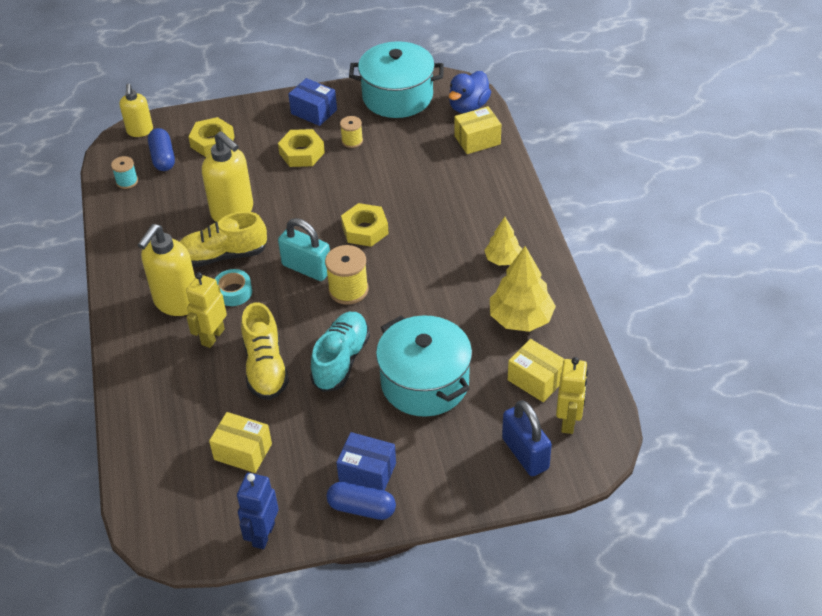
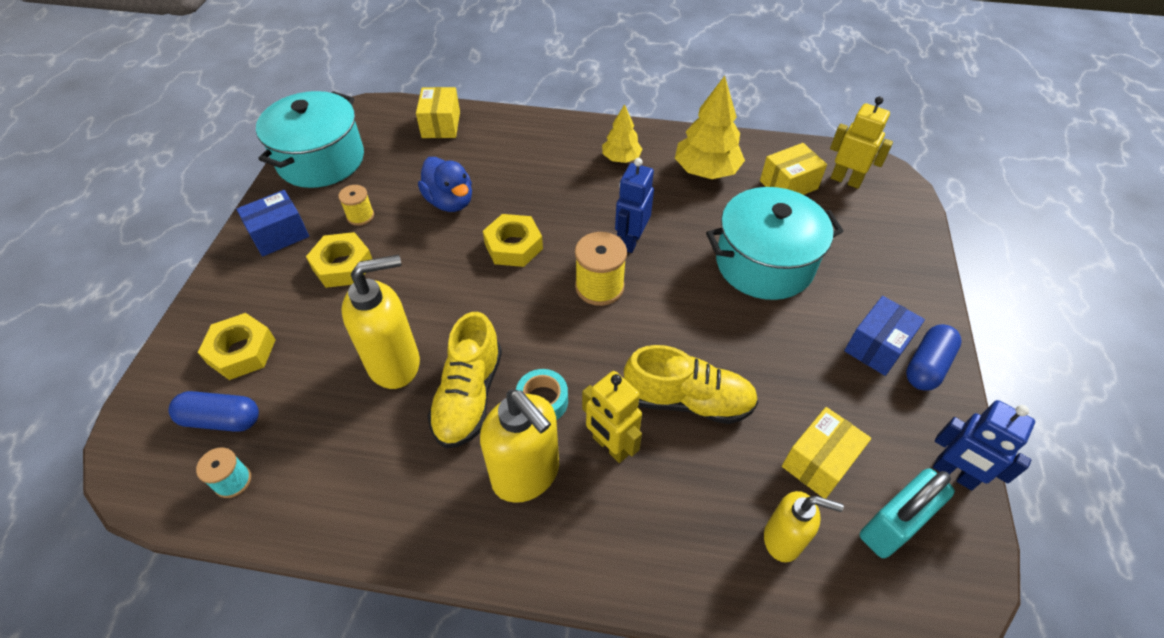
camera: 70 degrees left, 5 degrees up
(140, 131) = (136, 436): yellow soap dispenser -> yellow soap dispenser (783, 539)
(307, 268) = (543, 315): turquoise padlock -> turquoise padlock (893, 525)
(341, 360) = (705, 323): turquoise shoe -> none
(406, 293) = (630, 241): none -> blue robot
(468, 106) = (386, 116): blue duck -> blue duck (450, 201)
(525, 453) = (878, 219): blue padlock -> none

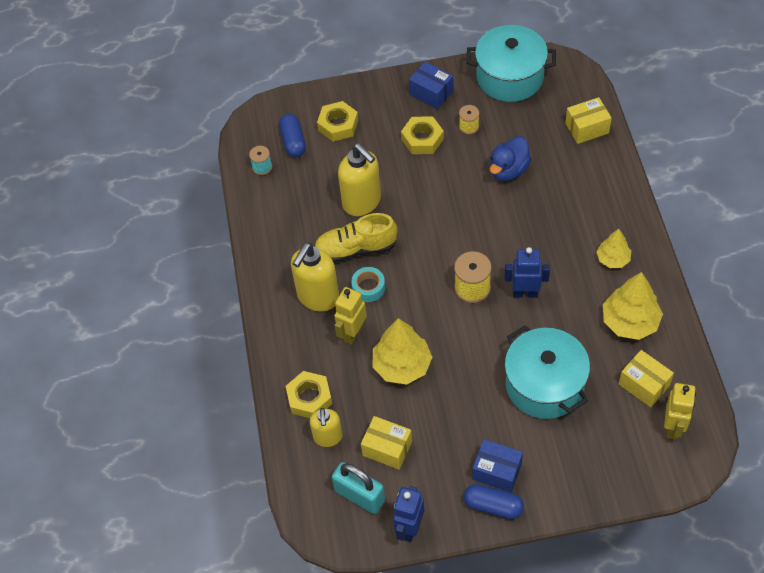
camera: 75 degrees right, 5 degrees up
(513, 246) = (485, 224): yellow nut -> yellow nut (309, 398)
(688, 400) = (402, 365): yellow shoe -> yellow tree

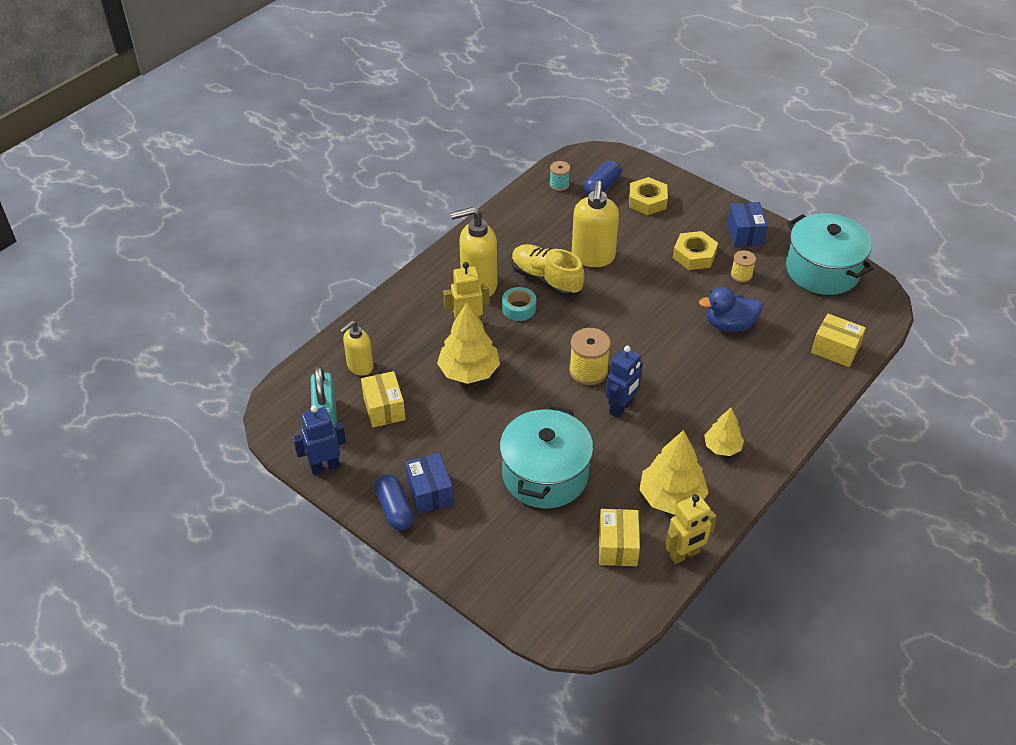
camera: 45 degrees right, 10 degrees down
(309, 398) = (384, 335): yellow nut -> none
(525, 293) = (621, 408): blue robot -> blue robot turned 75 degrees clockwise
(673, 427) = (596, 594): yellow robot -> yellow robot (684, 554)

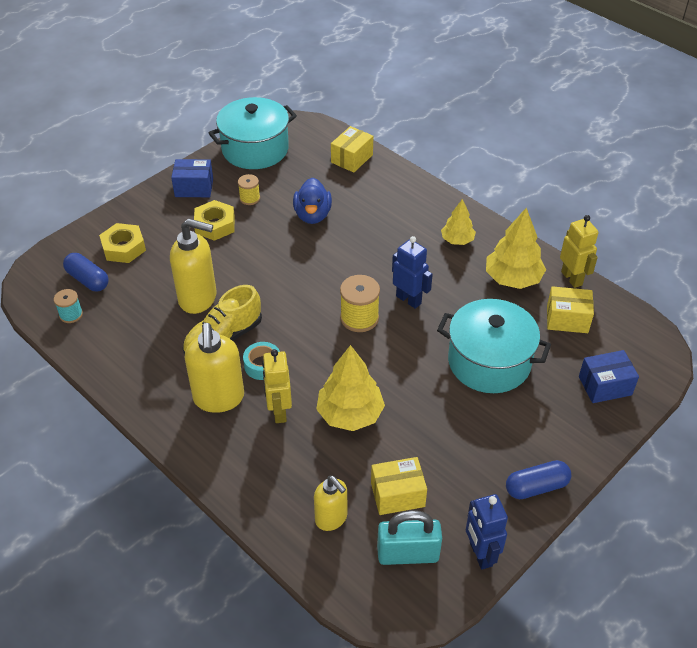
camera: 85 degrees left, 0 degrees up
(430, 492) = (513, 455): blue box -> blue box (605, 386)

